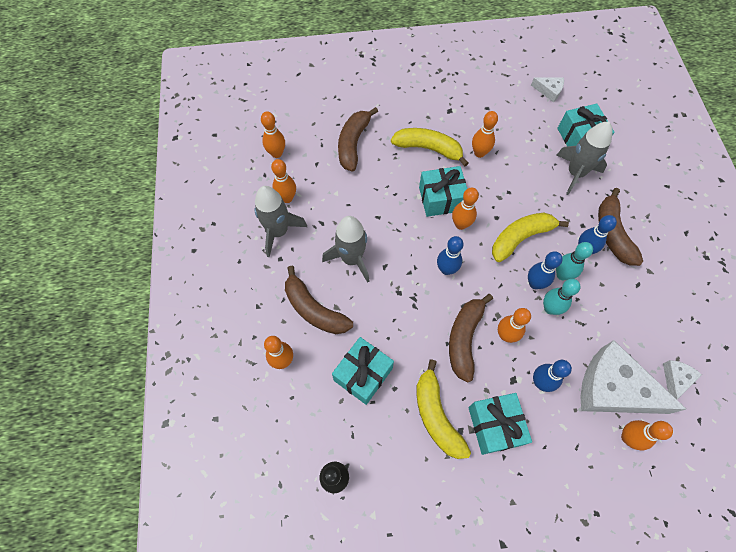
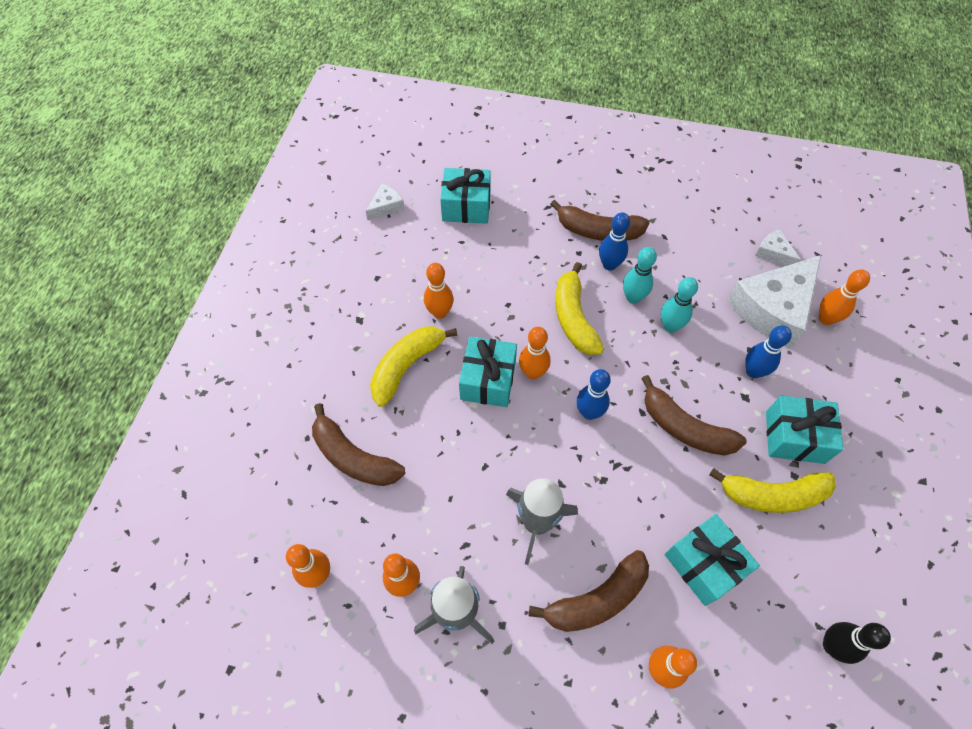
camera: 70 degrees left, 5 degrees down
(505, 335) = (690, 383): orange bowling pin -> none
(534, 283) = (635, 328): blue bowling pin -> none
(575, 173) = (510, 230): grey rocket -> none

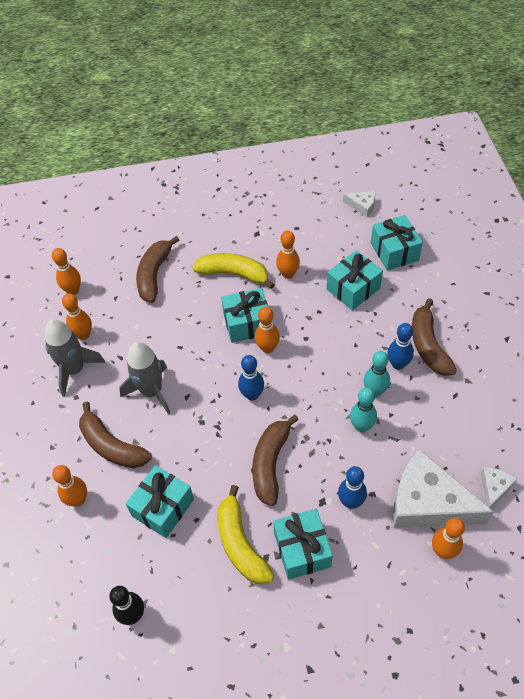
camera: 70 degrees right, 5 degrees down
(495, 261) = (353, 289): none -> turquoise gift
(573, 318) = (331, 357): yellow banana -> none

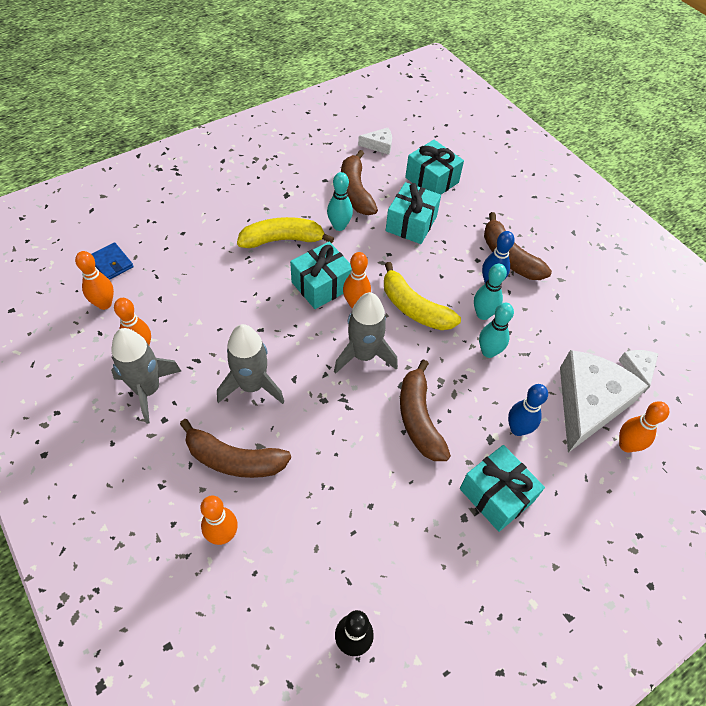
camera: 30 degrees left, 0 degrees up
(92, 258) = (111, 263): none -> blue wallet
(154, 274) = (194, 262): brown banana -> brown banana (355, 191)
(163, 507) = (327, 506): turquoise gift -> none
(240, 543) = (430, 513): yellow banana -> yellow banana (414, 308)
(252, 395) = (363, 355): blue bowling pin -> grey rocket
(288, 274) = (339, 226): orange bowling pin -> turquoise bowling pin
(428, 502) = (588, 404): white cheese -> white cheese turned 120 degrees clockwise

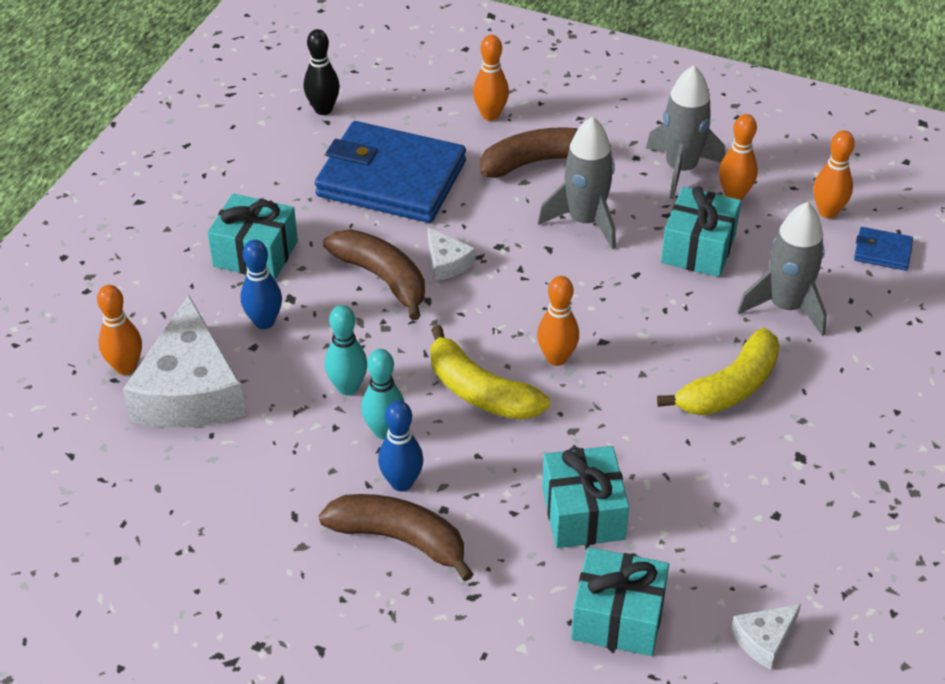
camera: 150 degrees right, 10 degrees down
(322, 285) = (619, 357): turquoise gift -> turquoise gift (698, 248)
(339, 226) = (678, 450): turquoise bowling pin -> none
(352, 510) = (391, 179): none -> blue wallet
(355, 191) = (712, 521): brown banana -> none
(363, 355) = (495, 307): grey rocket -> grey rocket (786, 307)
(414, 308) = (480, 391): yellow banana -> yellow banana turned 150 degrees counterclockwise
(637, 370) = (137, 465): white cheese -> white cheese (447, 262)

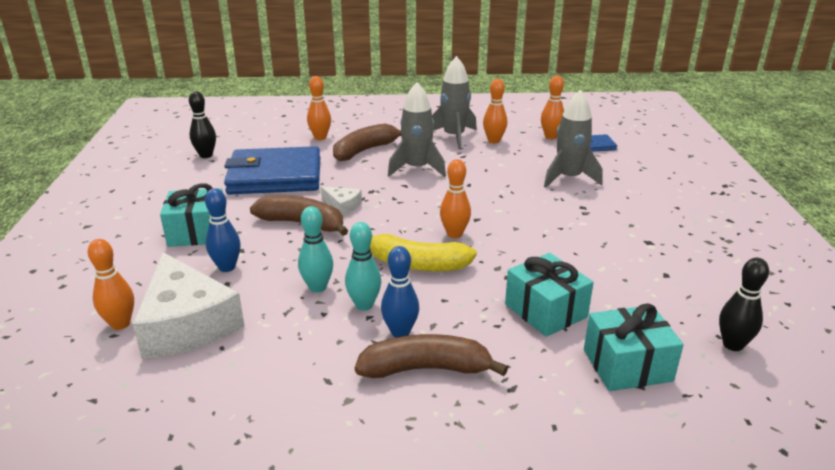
camera: 25 degrees left, 15 degrees down
(698, 248) = (495, 165): turquoise gift -> none
(729, 388) = (574, 221): yellow banana -> none
(764, 639) = (732, 345): white cheese -> black bowling pin

